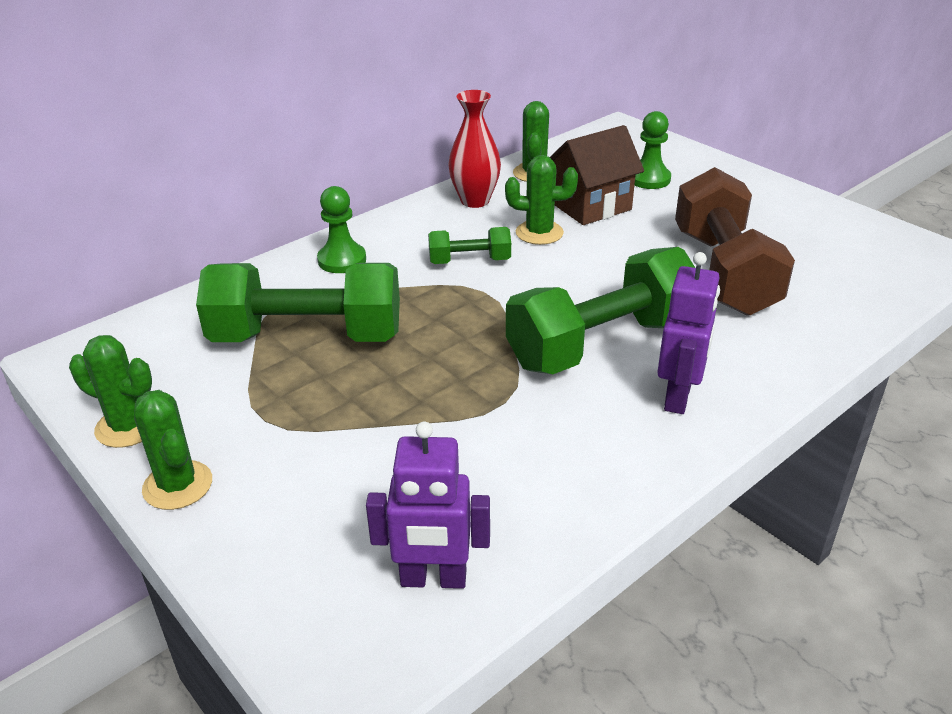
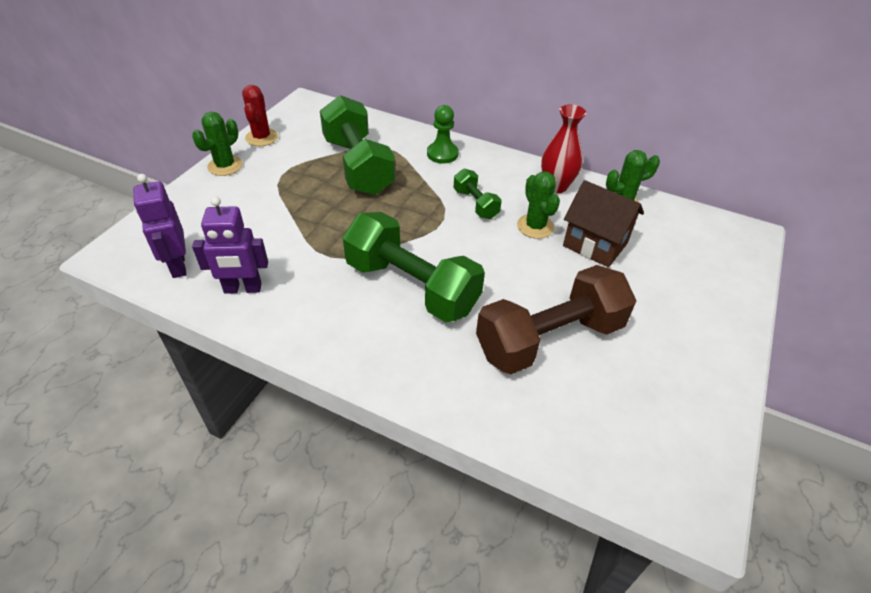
camera: 65 degrees right, 10 degrees up
(128, 426) = (261, 137): green cactus -> red cactus
(649, 179) = (670, 268): green pawn -> none
(678, 397) = (368, 337): purple robot -> purple robot (243, 289)

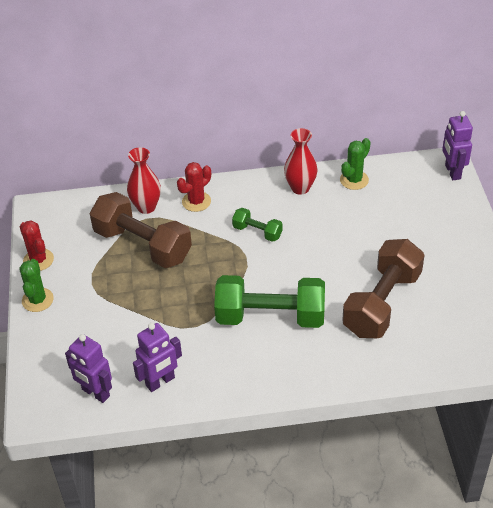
camera: 30 degrees left, 0 degrees up
(358, 166) = (142, 245): green dumbbell -> brown dumbbell
(393, 139) = (146, 207): none -> red vase
(442, 154) = (196, 201): green pawn -> red cactus
(535, 226) = (312, 228): green cactus -> none
(595, 244) = (360, 222): brown house -> none
(749, 246) = (452, 172): none -> purple robot

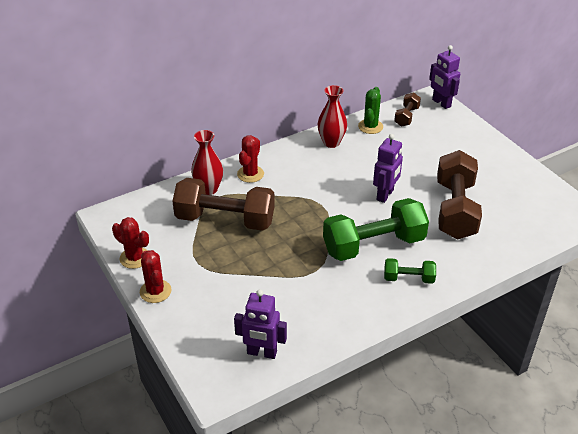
camera: 25 degrees left, 5 degrees down
(37, 300) = (155, 291): green cactus -> red cactus
(160, 382) = (314, 325): purple robot -> purple robot (385, 195)
(257, 232) = (318, 184): green dumbbell -> green dumbbell (408, 278)
(402, 178) = (406, 116): none -> brown dumbbell

